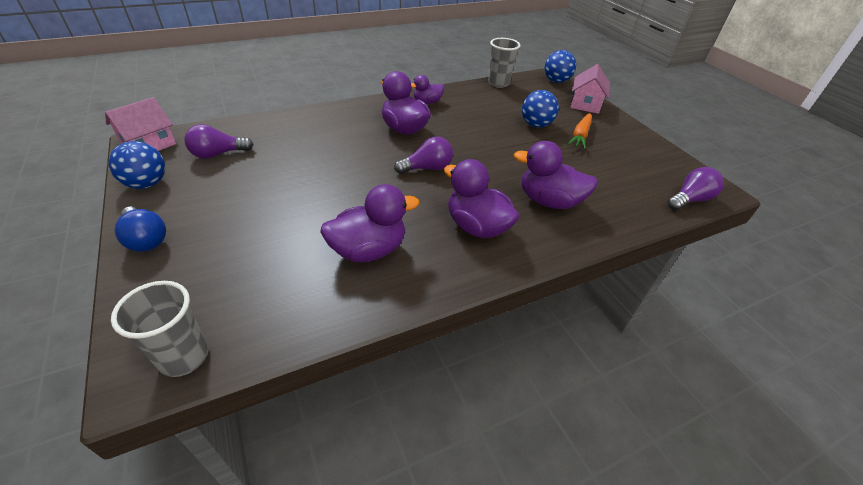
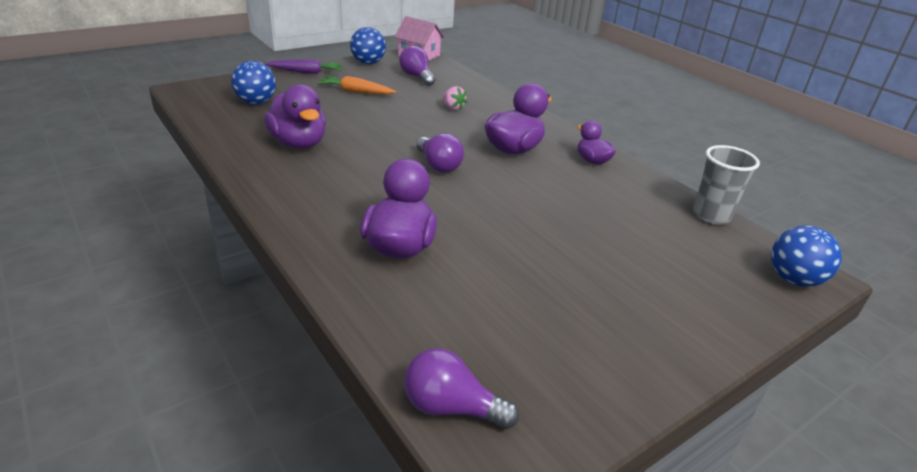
camera: 80 degrees right, 10 degrees down
(145, 239) = (306, 72): blue light bulb -> purple carrot
(184, 357) = (197, 97): grey cup -> none
(311, 144) = (453, 108): none -> pink strawberry
(477, 227) = (339, 195): purple duck -> none
(536, 125) = (599, 247): blue ball -> blue ball (256, 102)
(580, 135) = (599, 292): orange carrot -> orange carrot (356, 92)
(585, 104) = (730, 310): pink house -> none
(689, 200) = (451, 408): purple light bulb -> purple light bulb turned 150 degrees clockwise

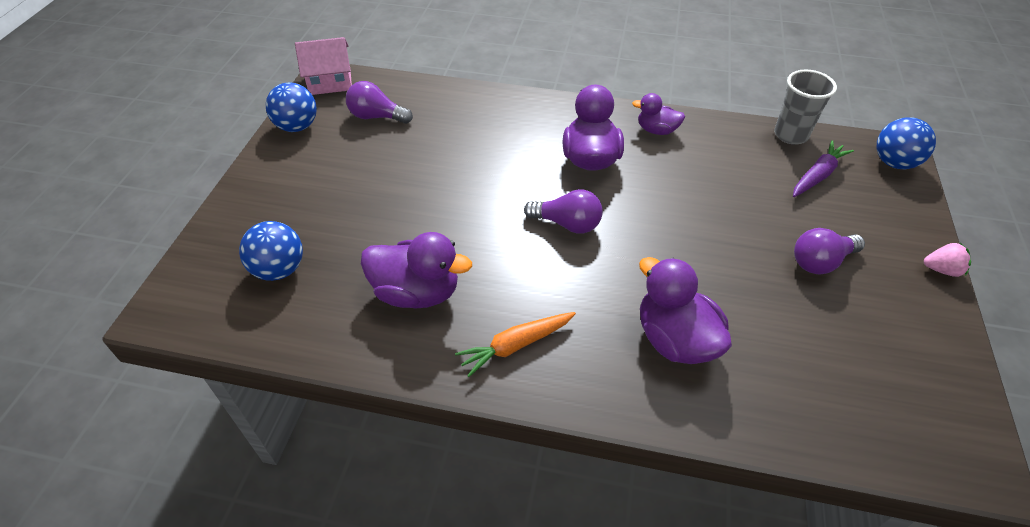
camera: 40 degrees left, 15 degrees up
(306, 72) = (255, 185): purple carrot -> purple carrot (817, 175)
(356, 92) = (354, 179): orange carrot -> orange carrot (516, 345)
(451, 408) = (902, 449): purple light bulb -> purple light bulb (820, 262)
(453, 108) = (471, 139): pink strawberry -> pink strawberry (941, 270)

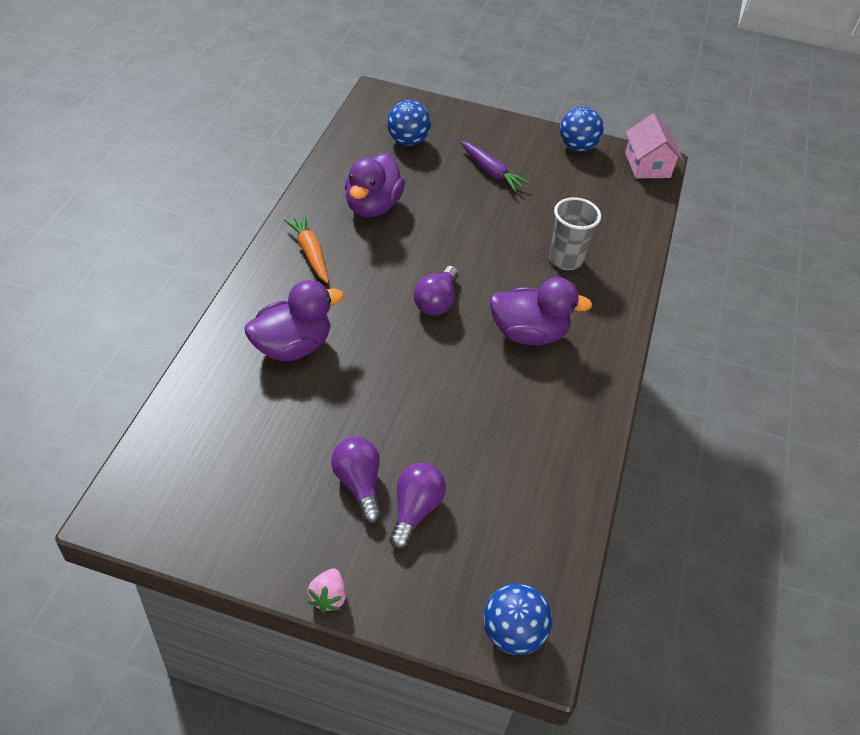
camera: 90 degrees right, 0 degrees up
(377, 117) = (593, 193): purple light bulb -> purple light bulb (414, 510)
(656, 130) = (577, 399): purple duck -> none
(791, 135) = (570, 532): grey cup -> grey cup (565, 260)
(817, 175) = (492, 533): purple carrot -> purple carrot (491, 172)

